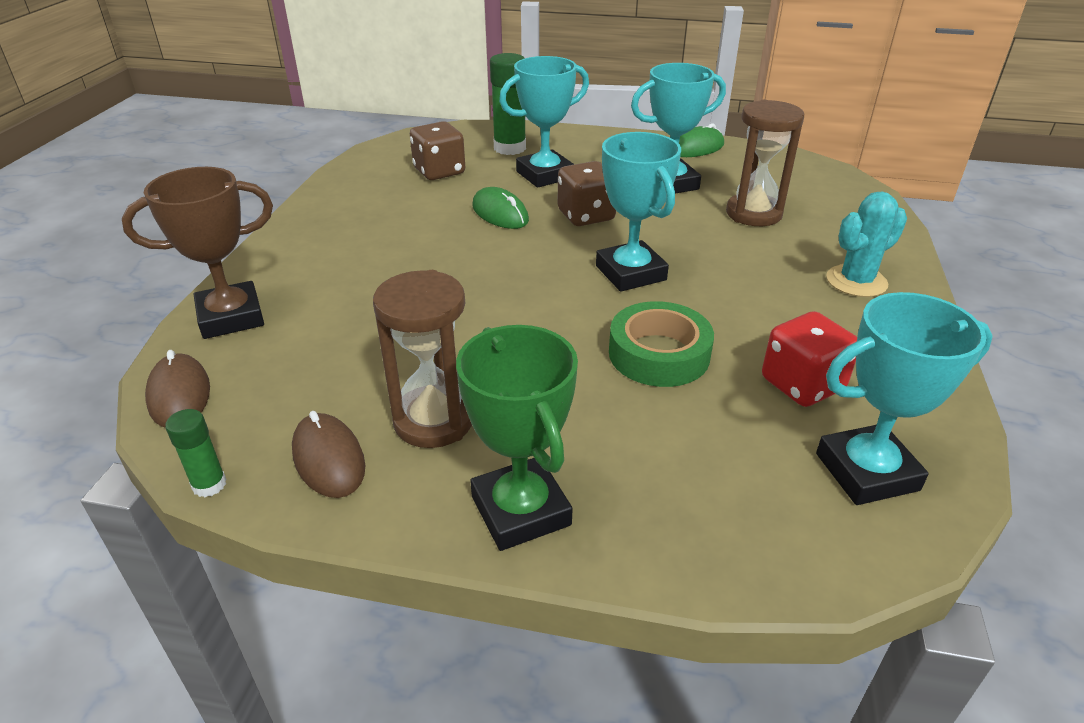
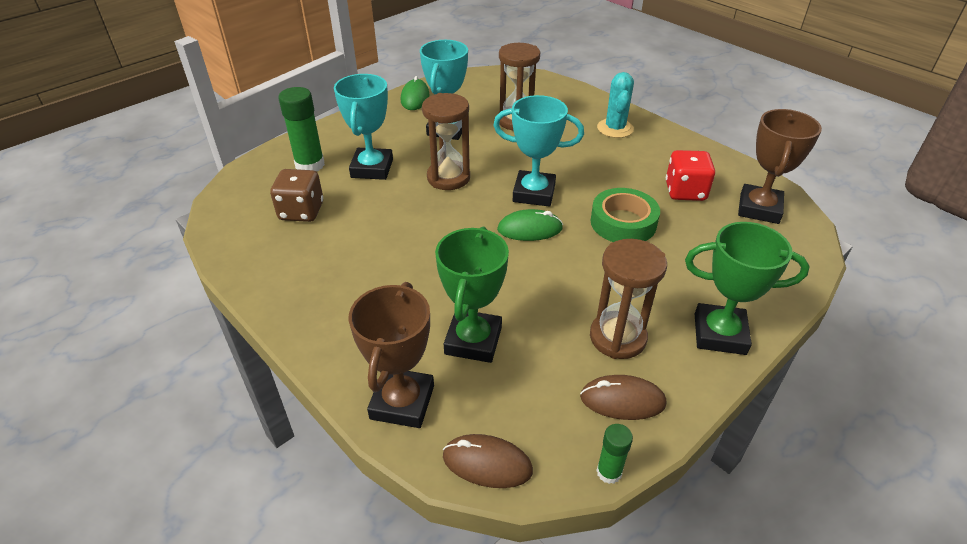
camera: 55 degrees left, 5 degrees up
(344, 324) = (473, 340): none -> green trophy
(500, 213) = (402, 210): green mouse -> green mouse (529, 229)
(586, 216) = (448, 178): brown dice -> brown hourglass
(866, 472) = (759, 208): turquoise trophy -> brown trophy

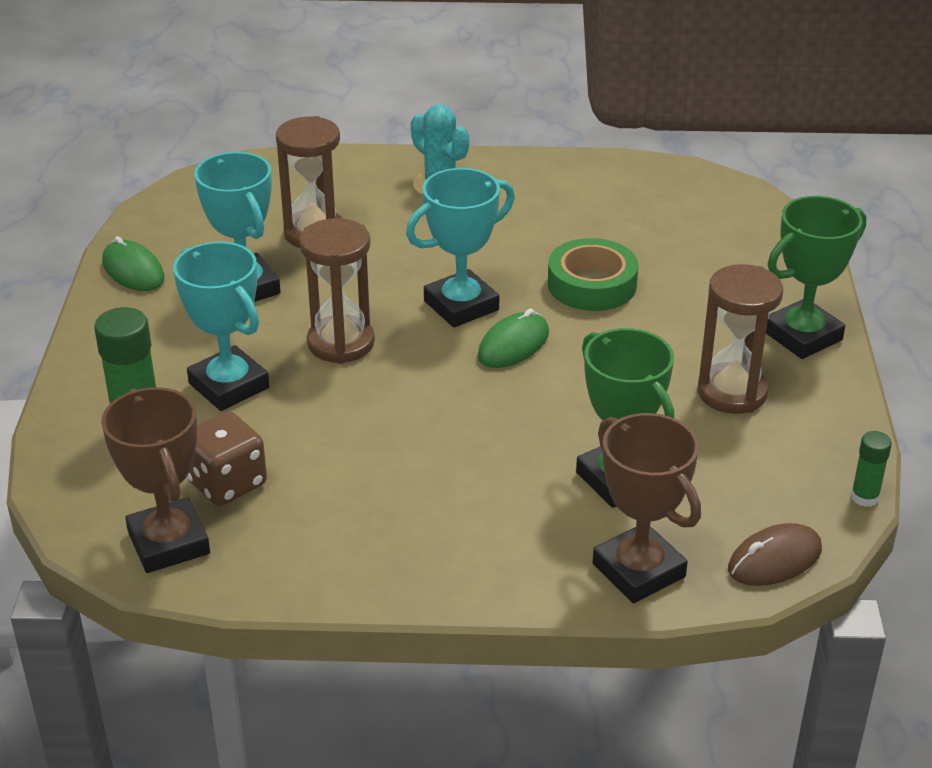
camera: 45 degrees left, 5 degrees down
(622, 400) = (803, 439): brown mouse -> none
(685, 191) = (604, 218): red dice -> none
(759, 208) = (690, 199): brown trophy -> brown trophy (168, 543)

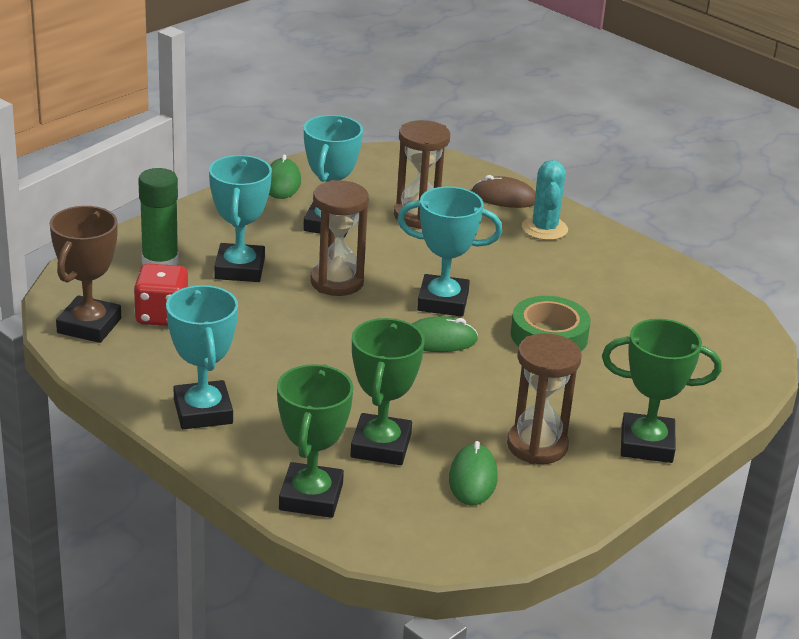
camera: 40 degrees right, 5 degrees down
(227, 483) = (162, 315): brown dice -> red dice
(420, 556) = (203, 411): none -> turquoise trophy
(638, 570) = (311, 497): brown trophy -> green trophy
(732, 457) = (473, 478): none -> green mouse
(774, 560) = (403, 545): brown mouse -> brown mouse (504, 197)
(864, 497) = (523, 553): green glue stick -> none

